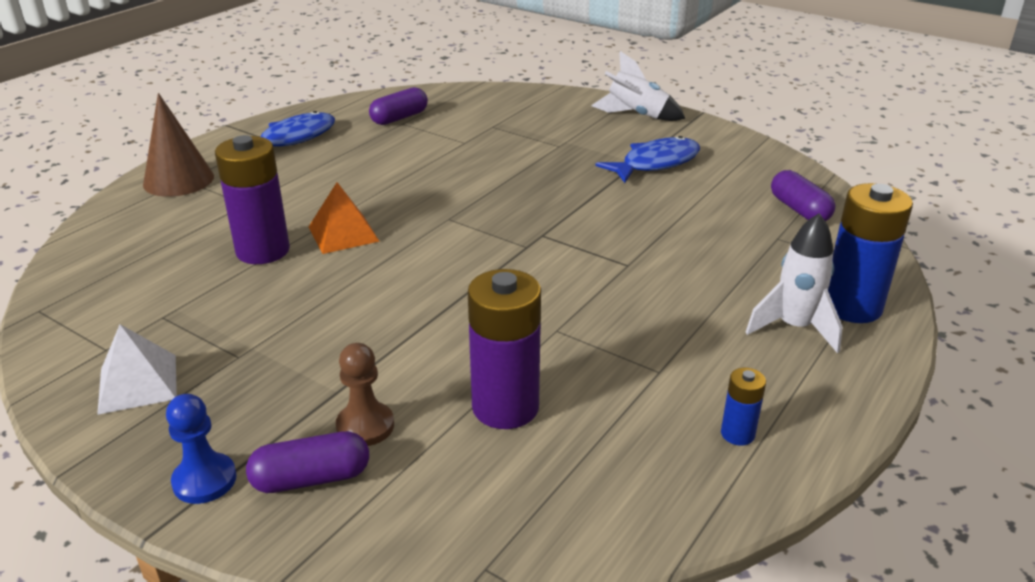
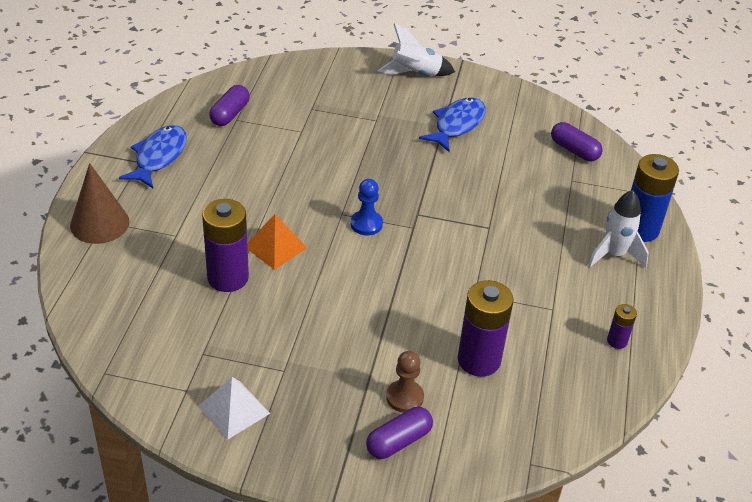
camera: 25 degrees left, 10 degrees up
(204, 480) = (336, 462): blue pawn -> blue pawn (366, 224)
(737, 434) = (617, 341): blue battery -> purple battery

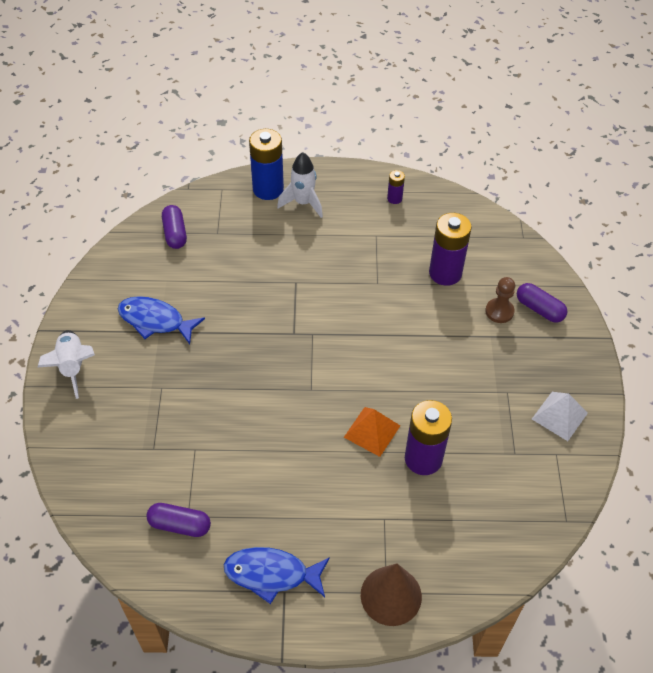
camera: 100 degrees left, 10 degrees up
(366, 224) = (319, 368): blue pawn -> none
(574, 150) = (175, 233): purple capsule -> purple capsule turned 45 degrees counterclockwise

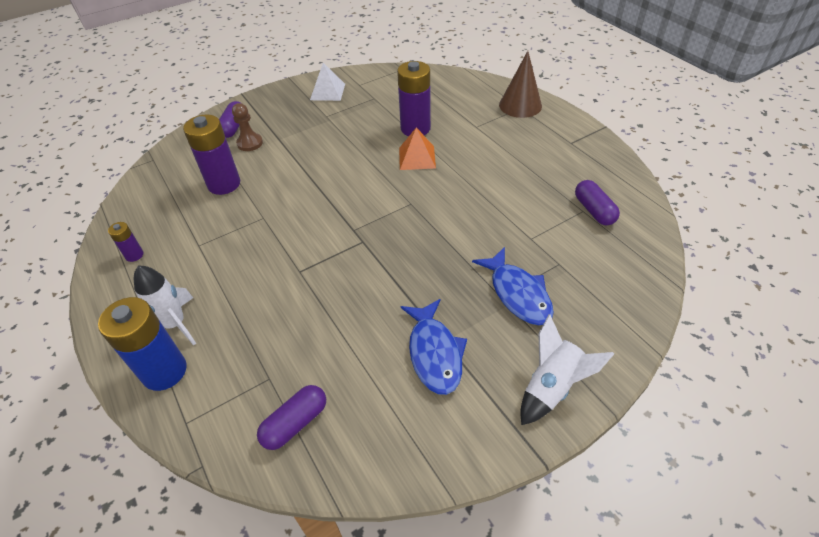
camera: 120 degrees left, 5 degrees down
(271, 574) = (568, 152): blue fish -> blue fish (518, 294)

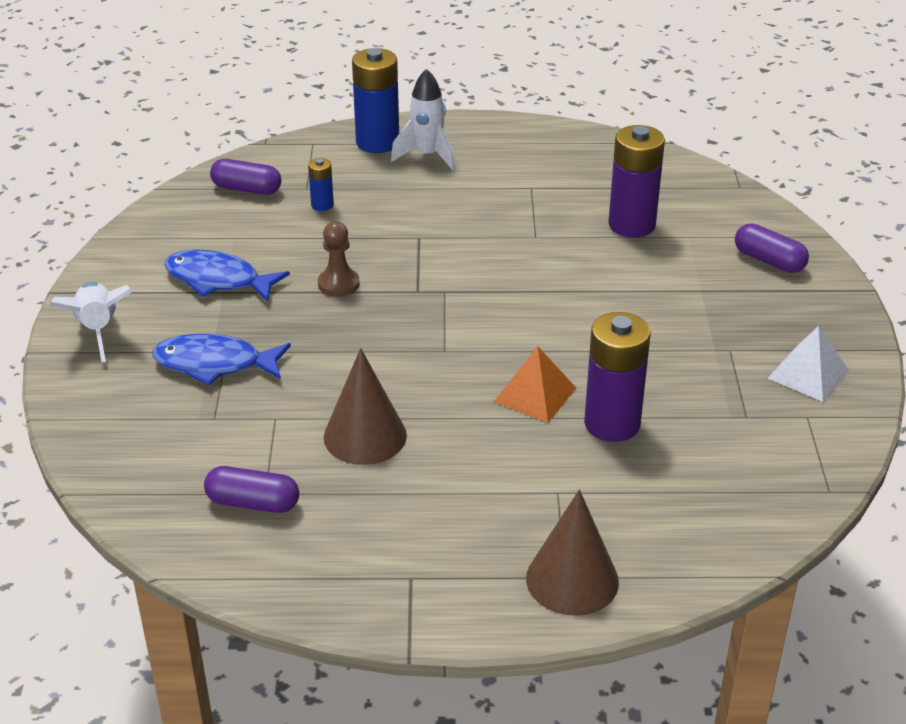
camera: 120 degrees right, 10 degrees down
(134, 255) = (555, 150): purple battery -> none
(250, 143) = (712, 264): brown pawn -> brown pawn (338, 284)
(290, 351) = (322, 205): none -> blue battery
(295, 423) = (246, 189): purple capsule -> purple capsule turned 60 degrees counterclockwise
(506, 198) = (365, 436): none -> brown cone

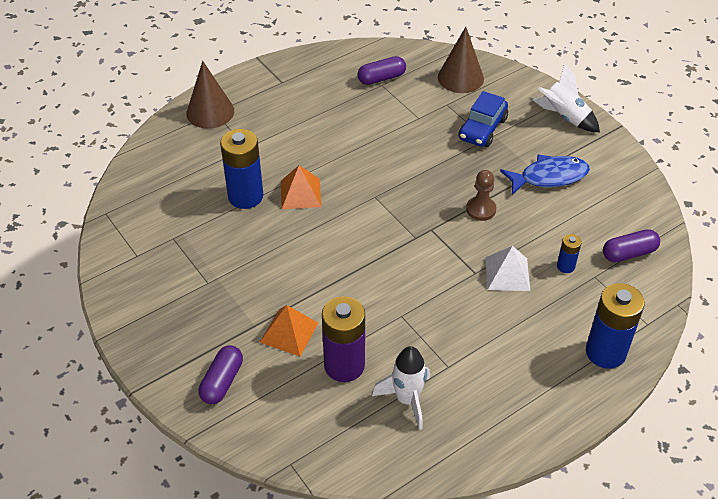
camera: 145 degrees right, 10 degrees up
(215, 364) = (482, 129): blue fish -> blue car
(365, 436) = (365, 130): brown cone -> brown cone (460, 78)
(427, 156) = (554, 358): white rocket -> white rocket (407, 400)
(612, 424) = (245, 196): purple battery -> blue battery
(667, 269) = (289, 332): none -> orange pyramid
(769, 260) = (222, 381): purple capsule -> purple capsule turned 75 degrees counterclockwise
(808, 374) = (149, 287): white pyramid -> white pyramid (507, 274)

